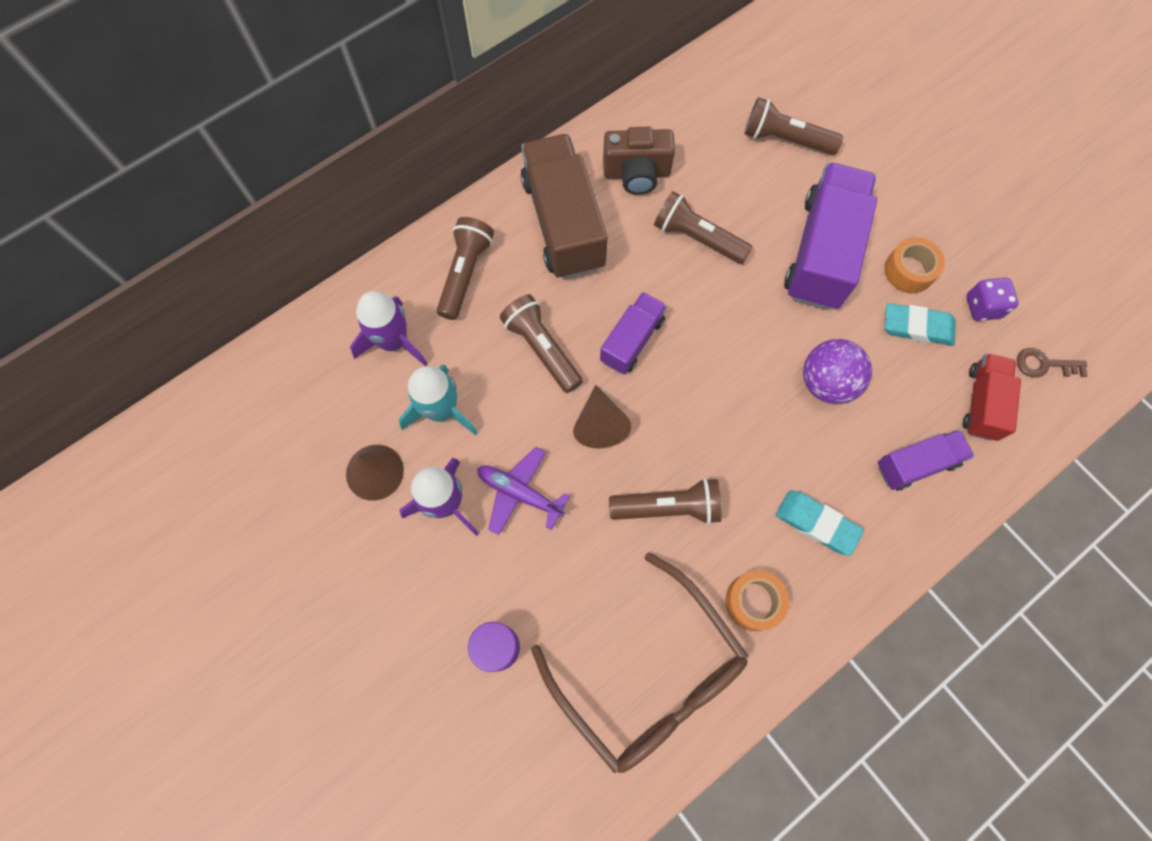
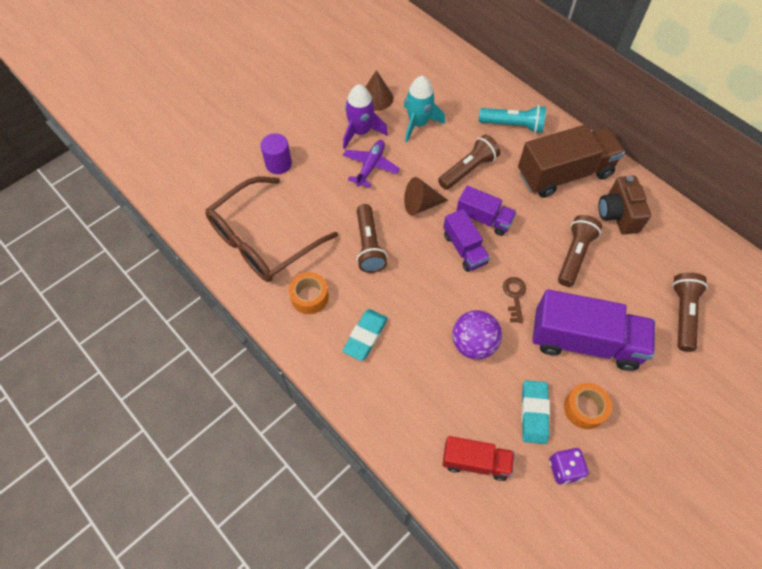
camera: 85 degrees right, 10 degrees down
(393, 341) = (459, 96): purple rocket -> none
(465, 274) = (513, 125): brown flashlight -> turquoise flashlight
(916, 464) = (417, 407): purple truck -> purple truck (464, 249)
(1044, 364) = (520, 519): brown key -> brown key (514, 296)

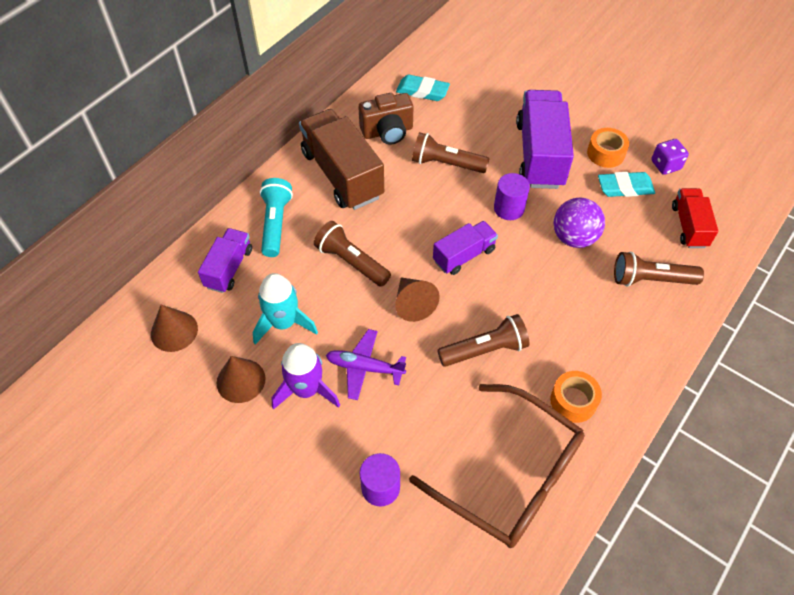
camera: 100 degrees left, 5 degrees down
(365, 336) = (601, 334): turquoise eraser -> turquoise eraser (422, 91)
(423, 65) = (174, 331): none -> brown cone
(484, 219) = (419, 241): purple truck -> purple truck (229, 268)
(514, 296) = (509, 208): brown key -> purple cylinder
(682, 314) = (488, 90): brown flashlight -> brown flashlight (651, 279)

